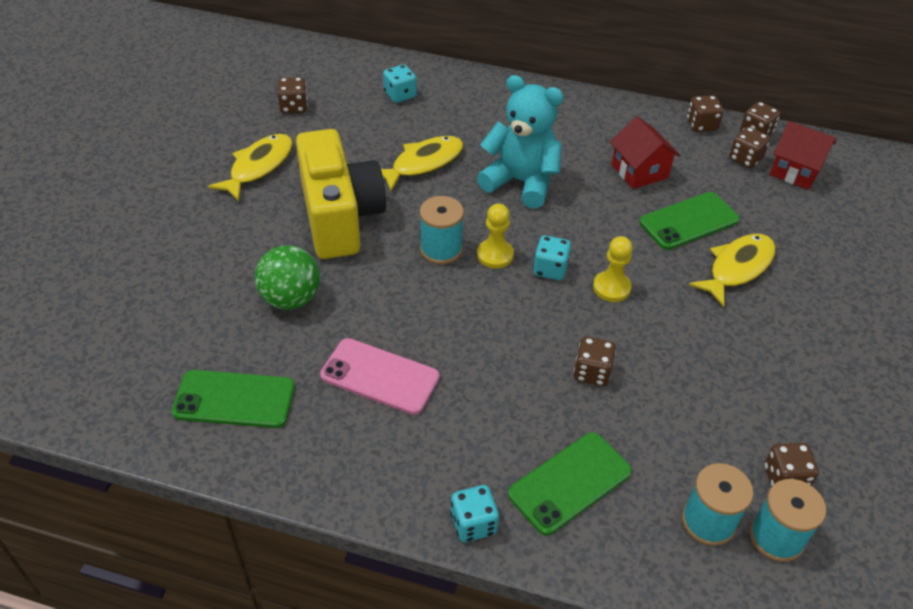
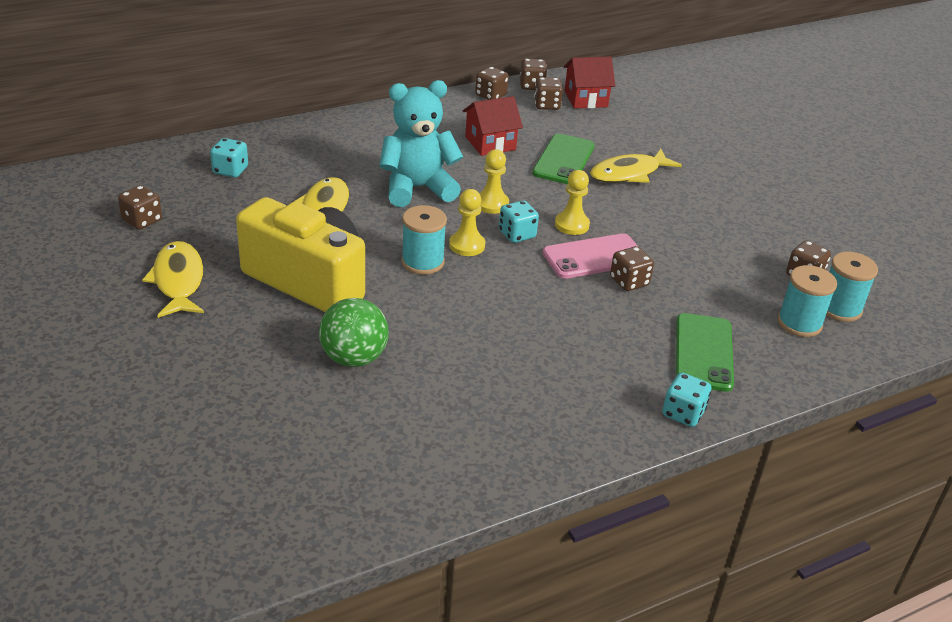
camera: 45 degrees left, 10 degrees down
(234, 399) = (412, 451): green phone -> none
(380, 376) = (498, 368): pink phone -> pink phone (594, 257)
(565, 229) = (491, 204): none -> yellow pawn
(639, 171) = (490, 143): red house -> red house turned 45 degrees counterclockwise
(737, 268) = (629, 173): yellow fish -> yellow fish turned 120 degrees counterclockwise

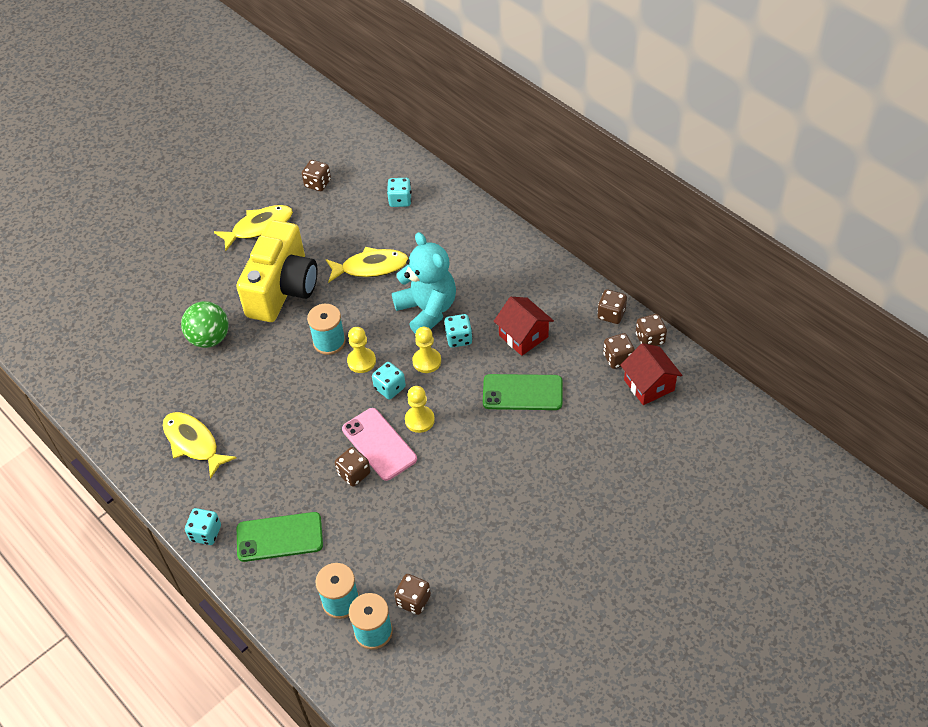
camera: 80 degrees right, 15 degrees up
(470, 178) = (459, 338): none -> turquoise dice
(629, 173) = (523, 444): yellow fish -> yellow fish (193, 443)

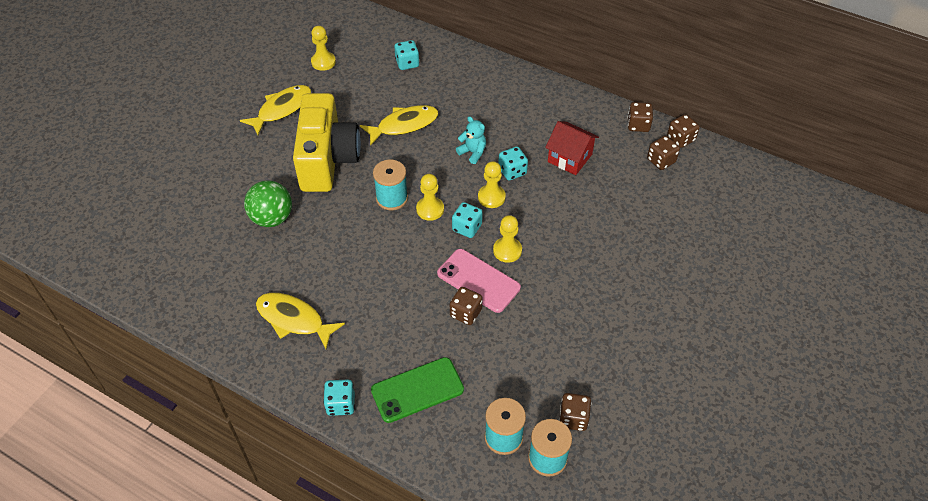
camera: 20 degrees left, 0 degrees up
(317, 183) = (323, 62): brown dice -> yellow pawn
(427, 310) = (472, 152): turquoise teddy bear -> turquoise teddy bear, size x0.48
(522, 392) = (590, 207): green phone -> none
(649, 385) = (698, 177): red house -> none

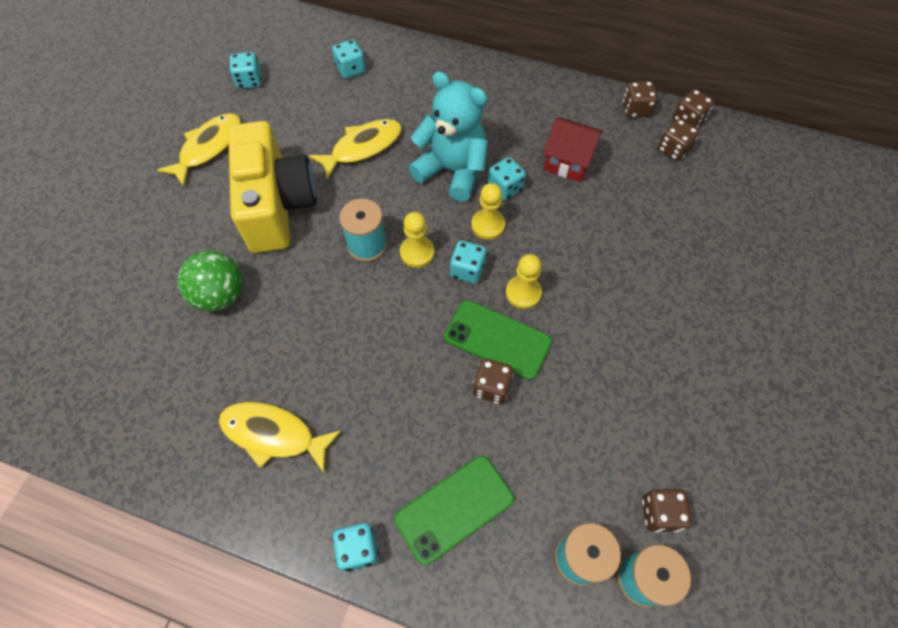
camera: 10 degrees left, 10 degrees up
(323, 62) = (249, 81): yellow pawn -> turquoise dice
(472, 152) = (452, 171): turquoise teddy bear -> turquoise teddy bear, size x2.09
(478, 280) = (497, 339): pink phone -> green phone

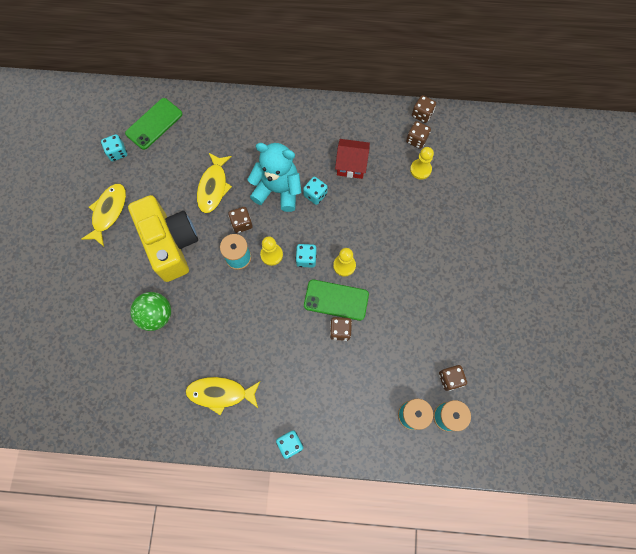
camera: 15 degrees left, 10 degrees up
(350, 69) = (186, 126): turquoise dice -> none
(362, 148) = (213, 187): yellow fish -> yellow fish turned 150 degrees clockwise
(454, 509) = (337, 407): green phone -> green phone (154, 124)
(488, 225) = (311, 224): yellow pawn -> yellow pawn (420, 169)
(636, 109) = (387, 114): brown dice -> brown dice (241, 223)

